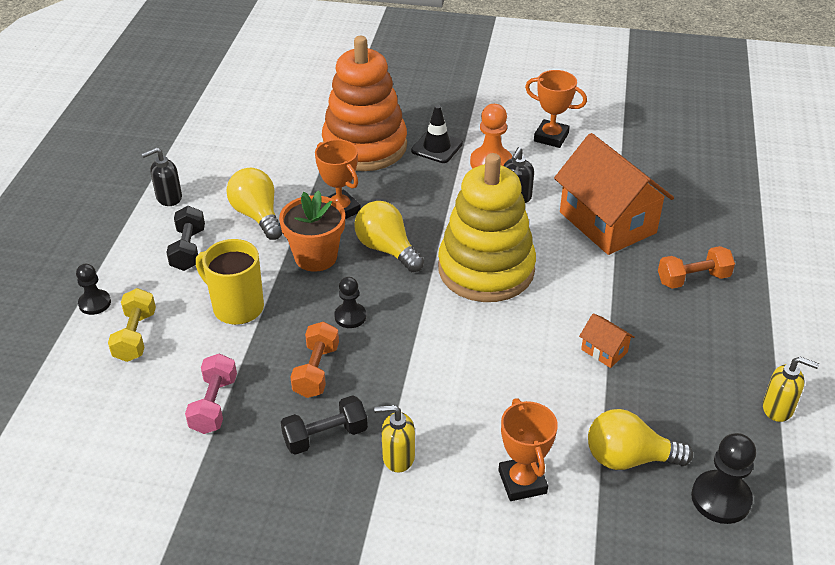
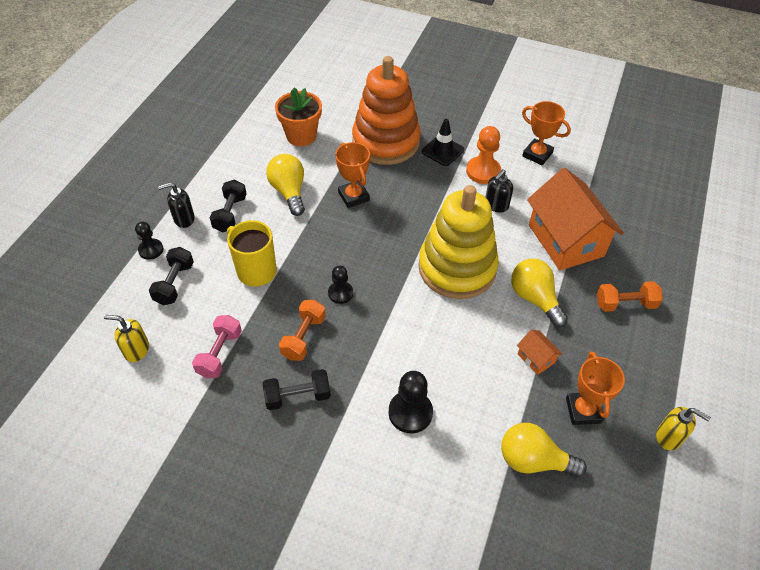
camera: 10 degrees right, 10 degrees up
(135, 336) = (174, 283): yellow dumbbell -> black dumbbell
(168, 198) = (225, 166): black soap dispenser -> black soap dispenser (184, 219)
(316, 257) = (325, 235): orange flower pot -> orange flower pot (301, 136)
(387, 249) = (382, 237): yellow light bulb -> yellow light bulb (534, 298)
(398, 457) = (349, 425): yellow soap dispenser -> yellow soap dispenser (136, 350)
(522, 482) = (442, 465): orange trophy -> orange trophy (583, 410)
(720, 499) = (601, 512): black pawn -> black pawn (410, 412)

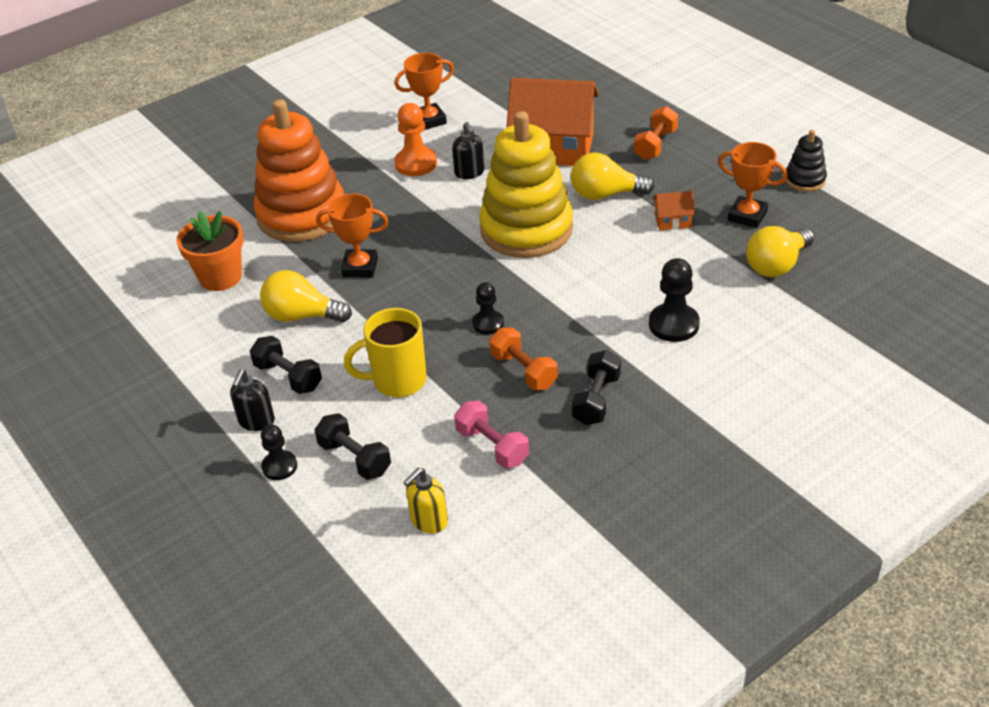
camera: 55 degrees left, 10 degrees down
(442, 151) = (358, 179): black traffic cone -> none
(669, 437) = (805, 180): yellow soap dispenser -> black stacking toy

